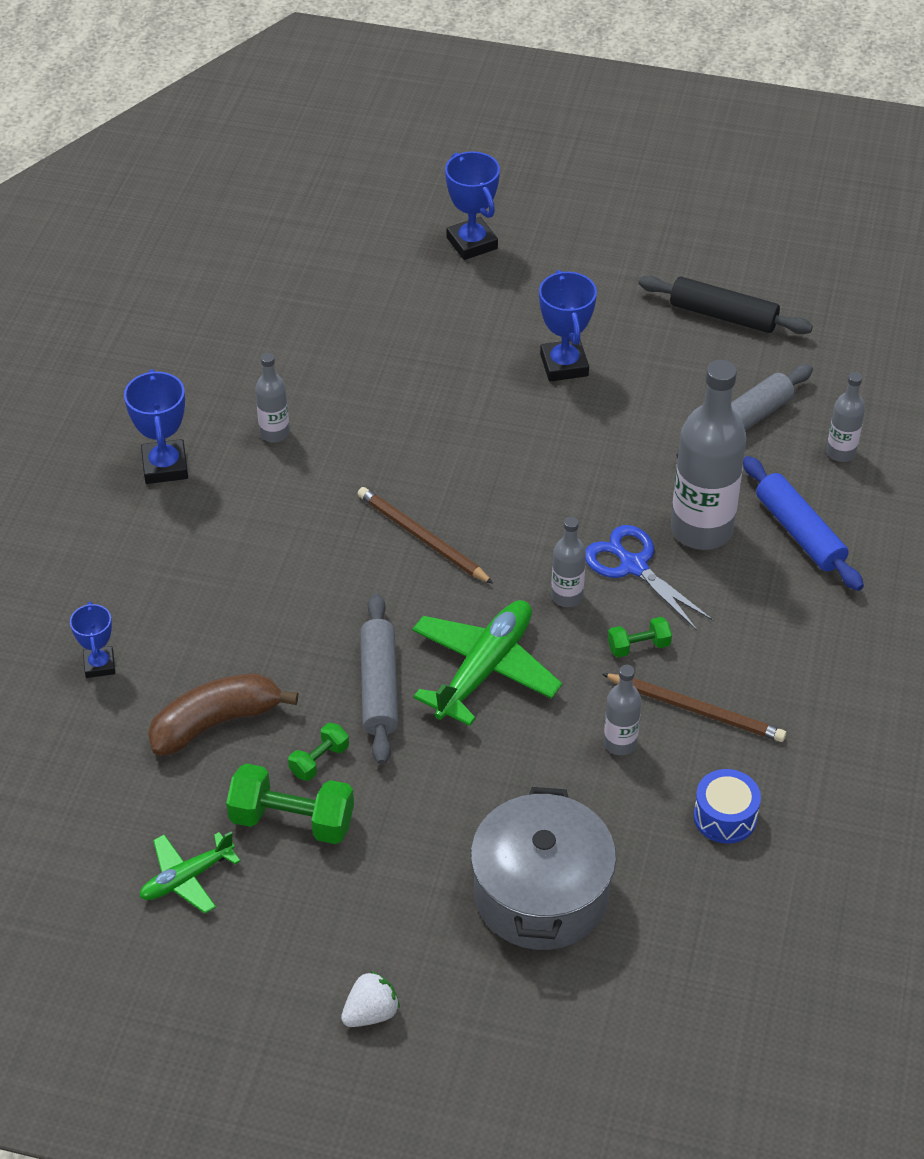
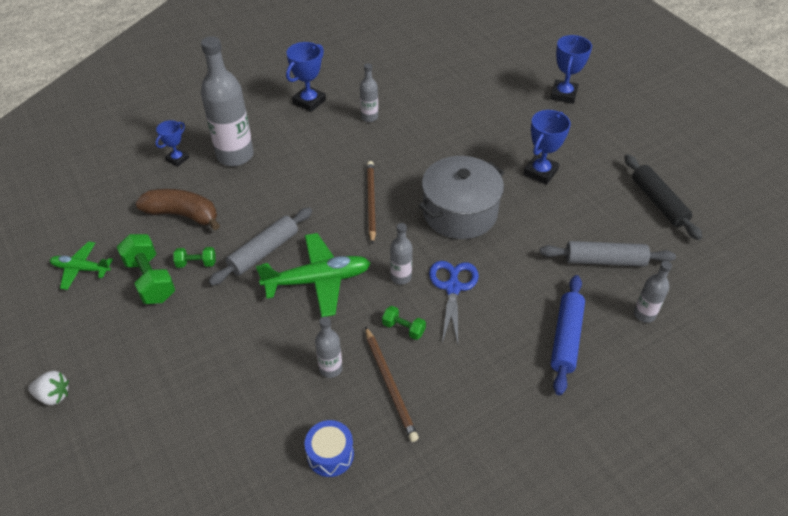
camera: 45 degrees right, 0 degrees up
(541, 894) = (195, 409): grey pot -> grey pot (460, 212)
(701, 529) = (512, 296): grey bottle -> grey bottle (235, 155)

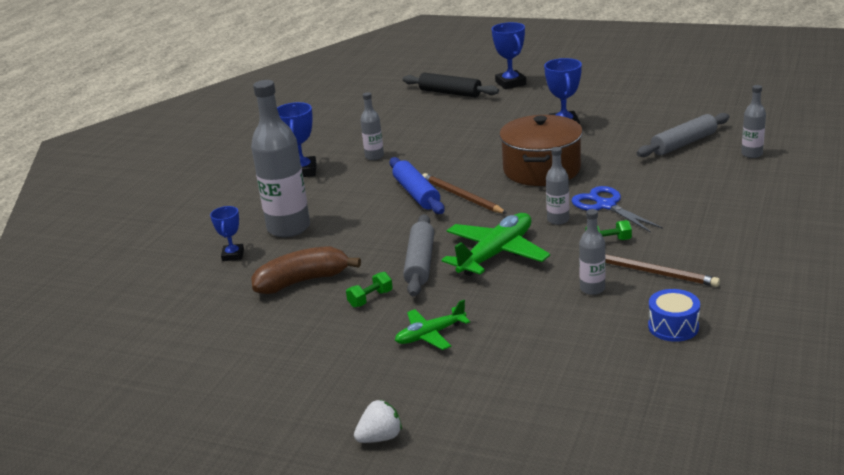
camera: 35 degrees left, 20 degrees down
(81, 269) = (259, 359): green plane -> green plane (430, 335)
(150, 280) = (344, 329): green dumbbell -> none
(460, 212) = (542, 169): grey pot -> brown pot
(566, 338) = (724, 188): blue rolling pin -> blue rolling pin (416, 194)
(658, 202) = (668, 103): black rolling pin -> black rolling pin (450, 93)

